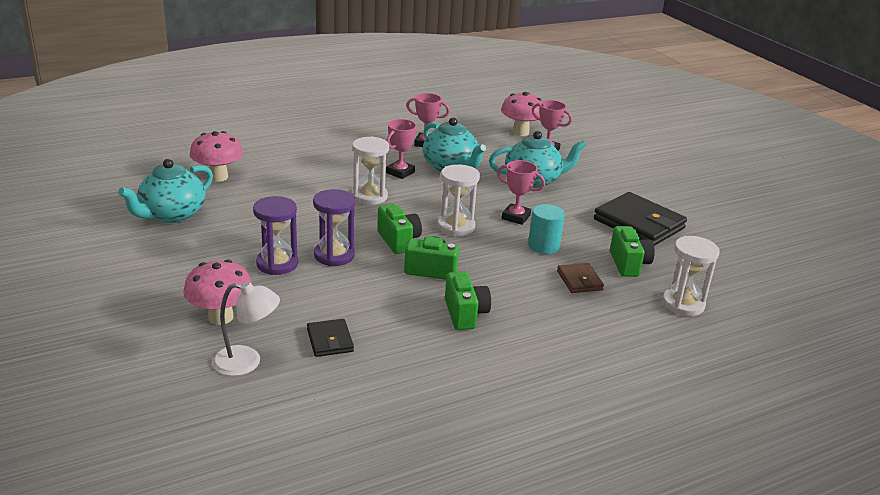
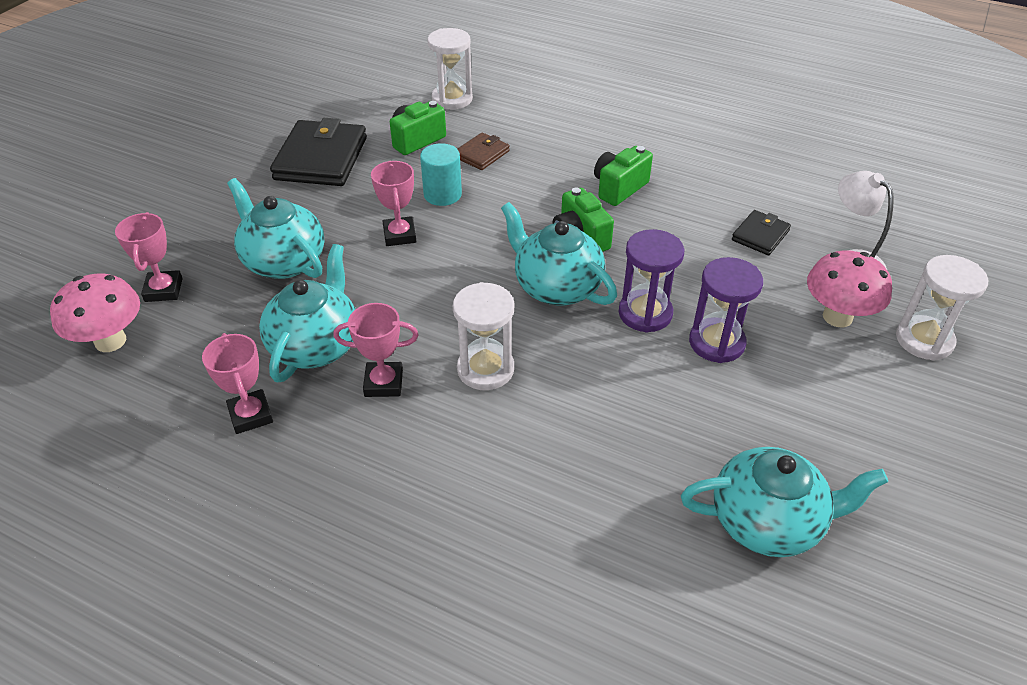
camera: 125 degrees left, 15 degrees up
(218, 177) = (622, 570): pink mushroom -> none
(398, 241) = (556, 287): green camera -> turquoise teapot
(456, 226) = (474, 264): white hourglass -> white hourglass (924, 340)

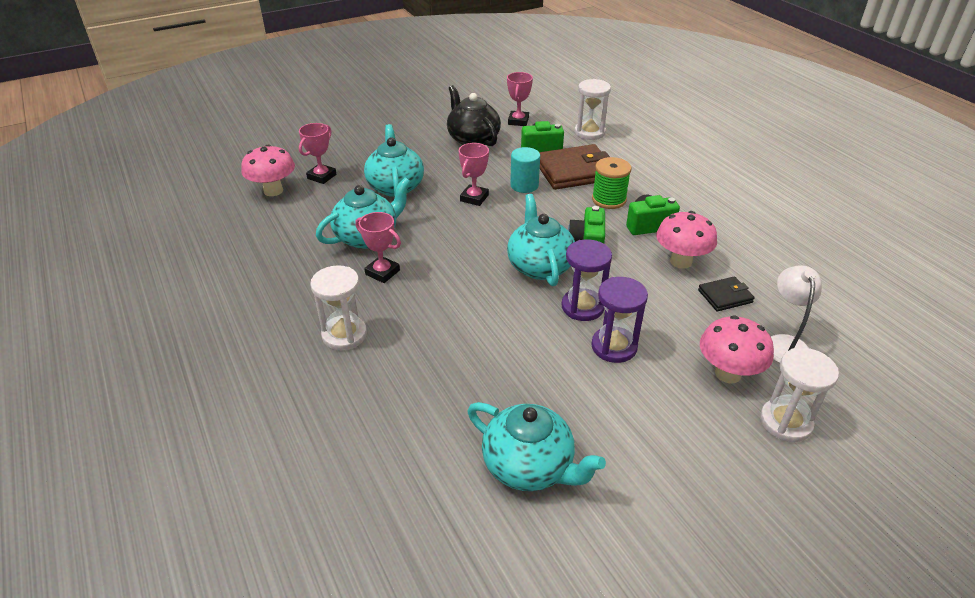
camera: 35 degrees right, 5 degrees down
(251, 415) = (300, 256): pink trophy -> pink trophy (518, 121)
(321, 158) = (472, 139): black wallet -> black teapot
(482, 154) = (574, 171): brown wallet -> brown wallet, size x1.95
(485, 369) = (446, 292): white hourglass -> white hourglass (344, 335)
(551, 174) = (609, 199): none -> green spool
(687, 216) = (681, 261): none -> pink mushroom

